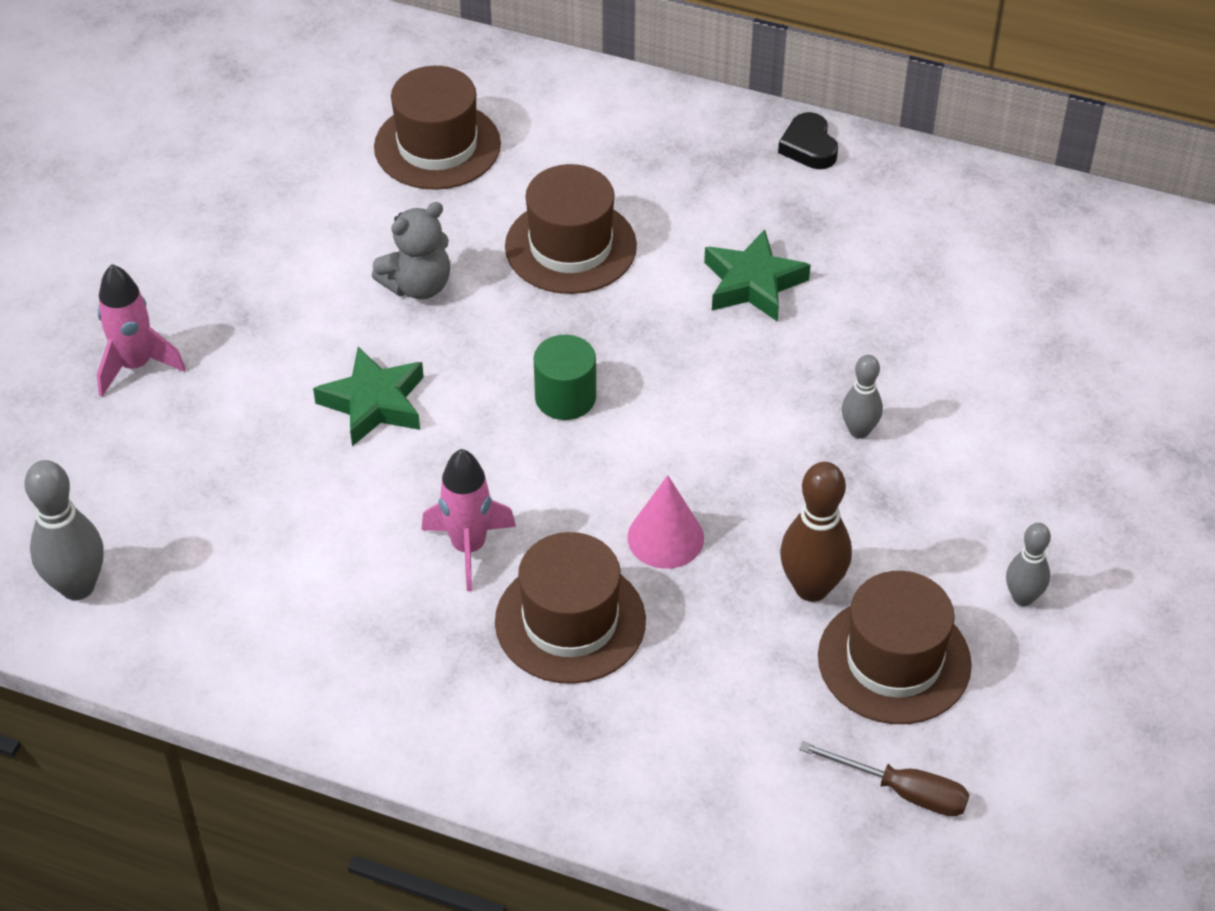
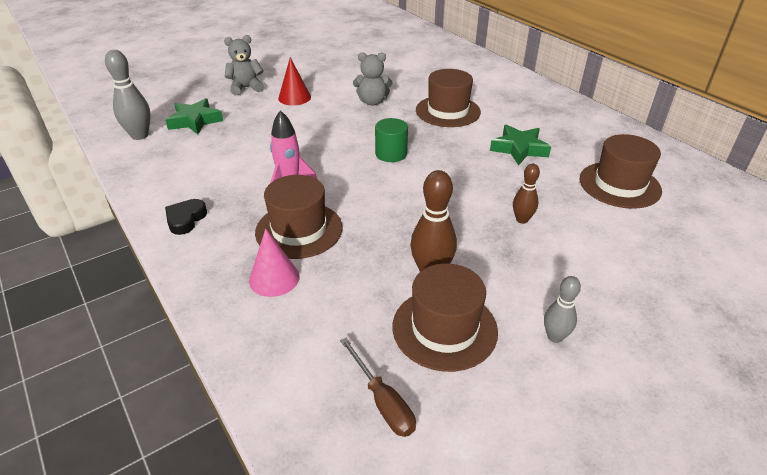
camera: 35 degrees right, 10 degrees down
(136, 365) = (246, 88): pink rocket -> grey teddy bear
(261, 345) = (294, 97): none -> red cone
(374, 403) = (312, 127): green star -> green star (195, 121)
(437, 146) = (427, 70): brown hat -> brown hat (619, 185)
(665, 537) = (379, 219): pink cone -> pink cone (274, 278)
(809, 147) = (591, 116): black heart -> black heart (186, 219)
(859, 431) = (522, 219): grey bowling pin -> brown bowling pin

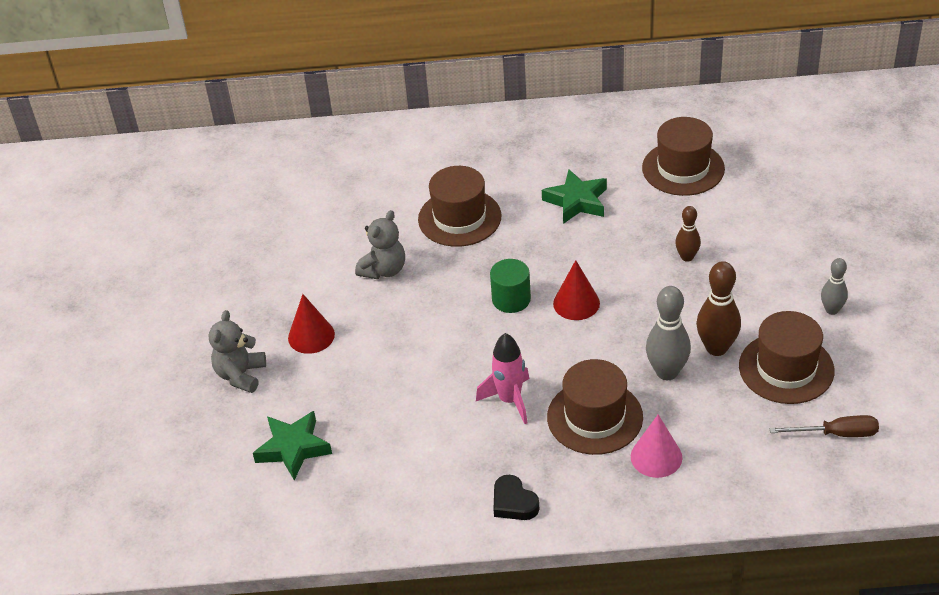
camera: 55 degrees left, 5 degrees up
(140, 135) = (287, 512): grey bowling pin -> grey bowling pin (667, 372)
(414, 182) = (576, 303): none -> red cone

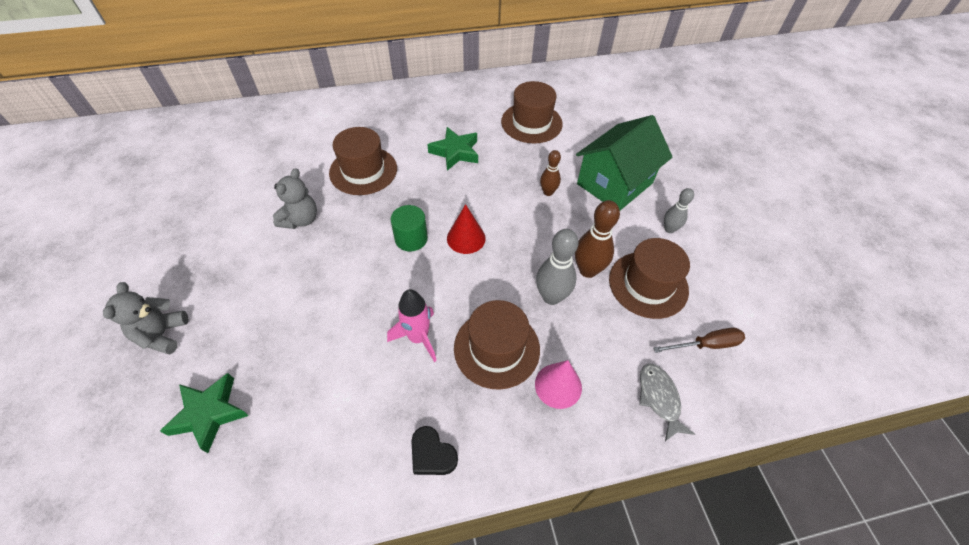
camera: 15 degrees left, 10 degrees up
(311, 336) = (233, 287): red cone -> none
(765, 478) = (659, 398): none -> grey fish
(776, 252) = (615, 183): none -> green house

